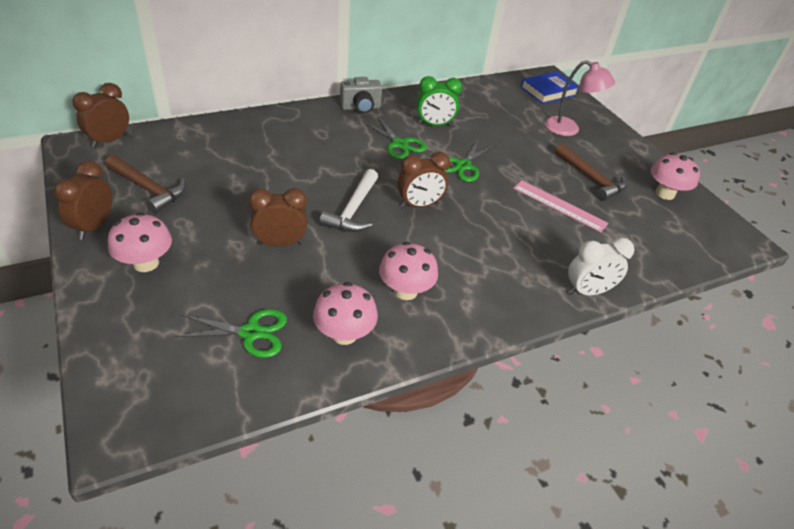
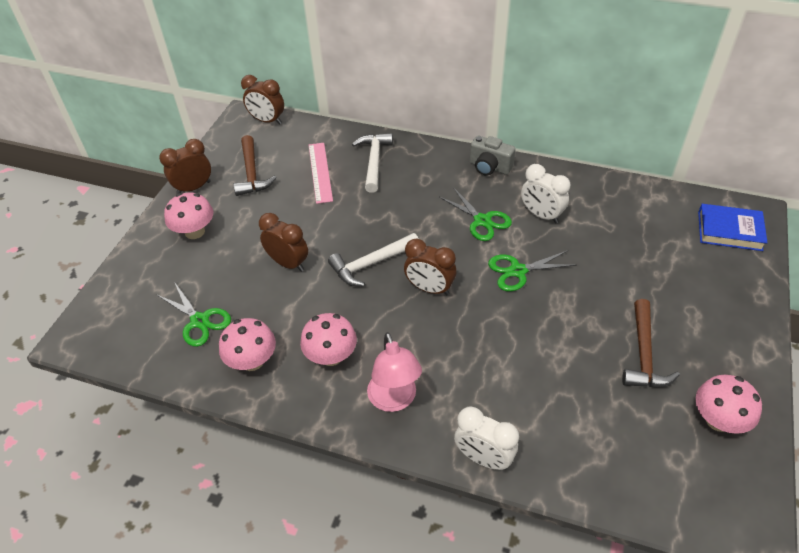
camera: 50 degrees right, 5 degrees up
(109, 141) = (267, 121): brown clock -> brown clock turned 150 degrees counterclockwise
(261, 136) = (374, 161): none -> white hammer
(399, 144) = (482, 221): green scissors -> green scissors turned 45 degrees counterclockwise
(434, 125) = (541, 215): green clock -> white clock
(559, 205) = (567, 362): pink ruler -> pink ruler (320, 172)
(569, 129) = (693, 287): pink lamp -> pink lamp (394, 400)

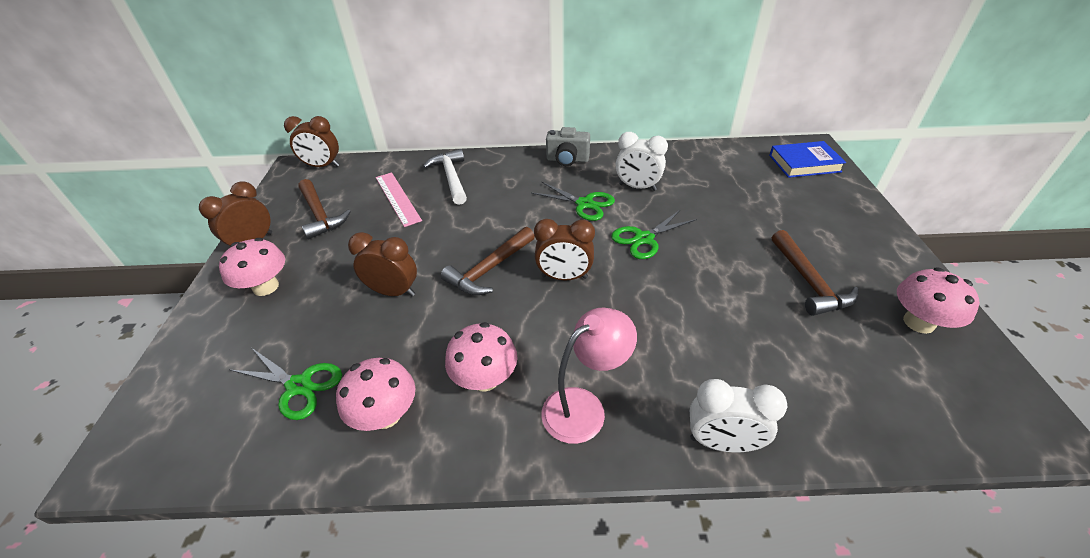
camera: 20 degrees left, 5 degrees down
(371, 264) = (489, 269): white hammer -> brown hammer
(394, 400) = (584, 407): pink lamp -> pink lamp turned 90 degrees counterclockwise

